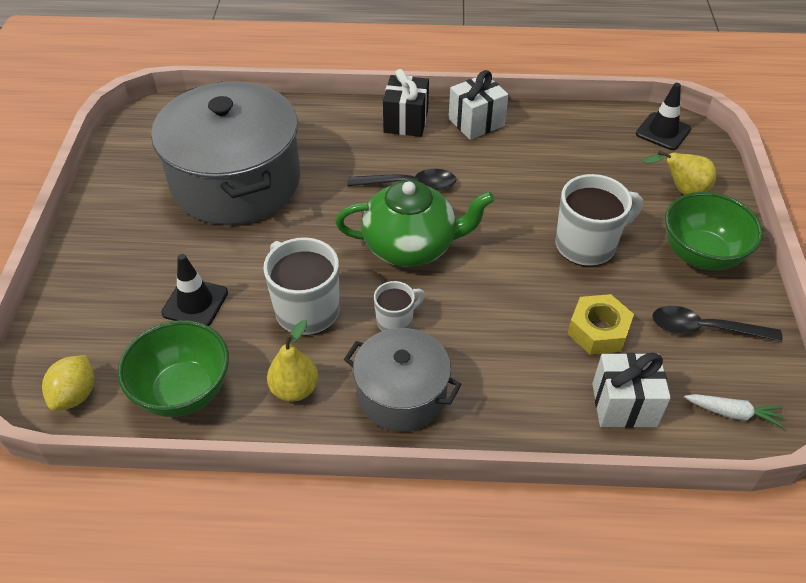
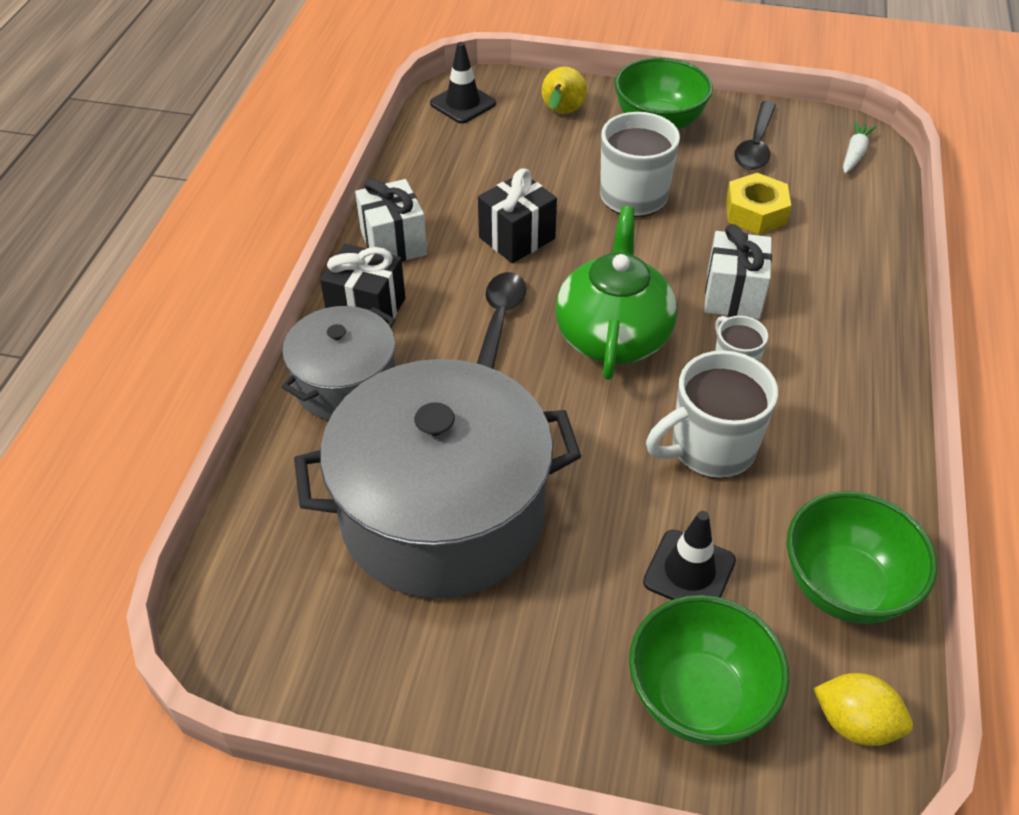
camera: 80 degrees left, 0 degrees up
(100, 312) = (698, 697): none -> green bowl
(294, 389) = (837, 469): yellow pear -> none
(401, 394) = (841, 373): grey pot -> grey pot (345, 383)
(505, 183) = (517, 238): none -> black gift
(624, 405) = (848, 215): white gift -> white gift (733, 295)

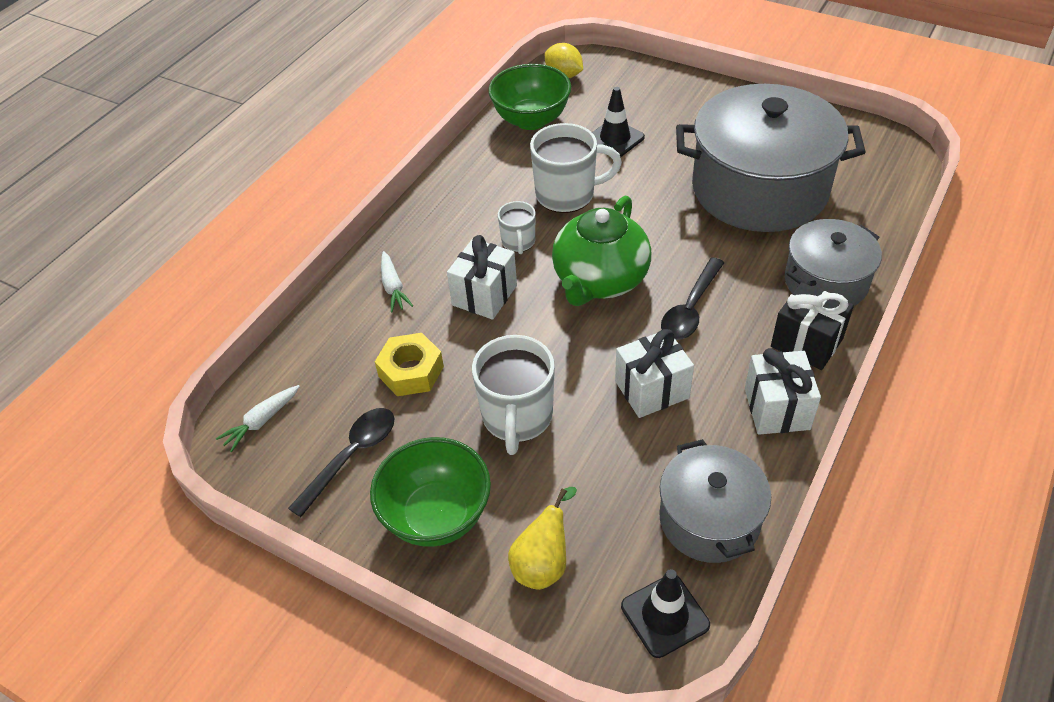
camera: 160 degrees left, 0 degrees up
(441, 158) = (709, 519): none -> grey pot
(517, 238) = (651, 389): black gift -> white gift
(698, 697) = (636, 93): green bowl -> none
(839, 285) = (393, 287): none -> white carrot

